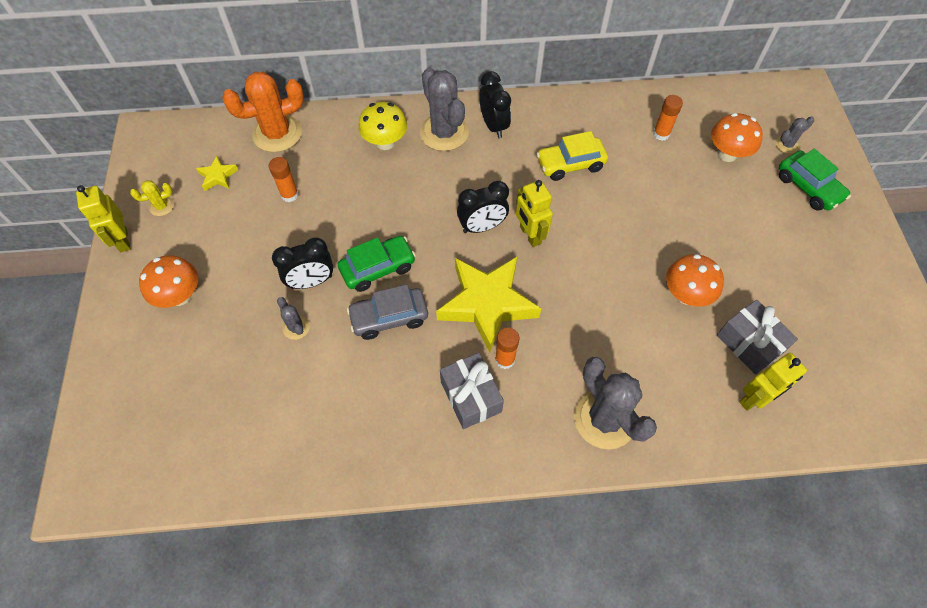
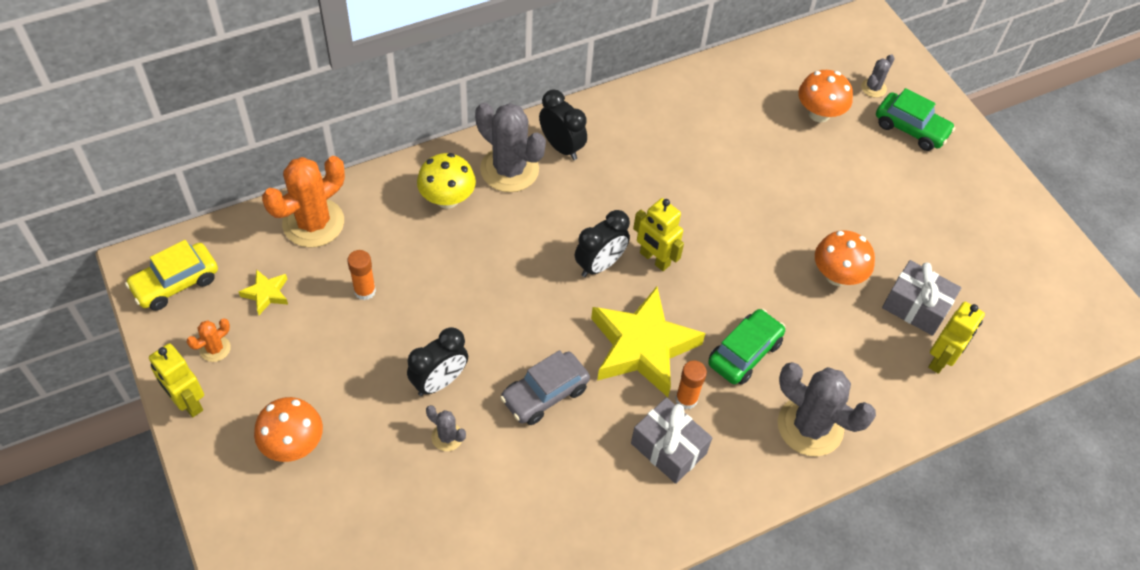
camera: 25 degrees left, 5 degrees down
(161, 206) = (215, 349): yellow cactus -> orange cactus
(378, 268) = (507, 344): green car -> green car (744, 353)
(570, 164) = (663, 169): yellow car -> yellow car (175, 283)
(661, 134) = (744, 109): orange glue stick -> none

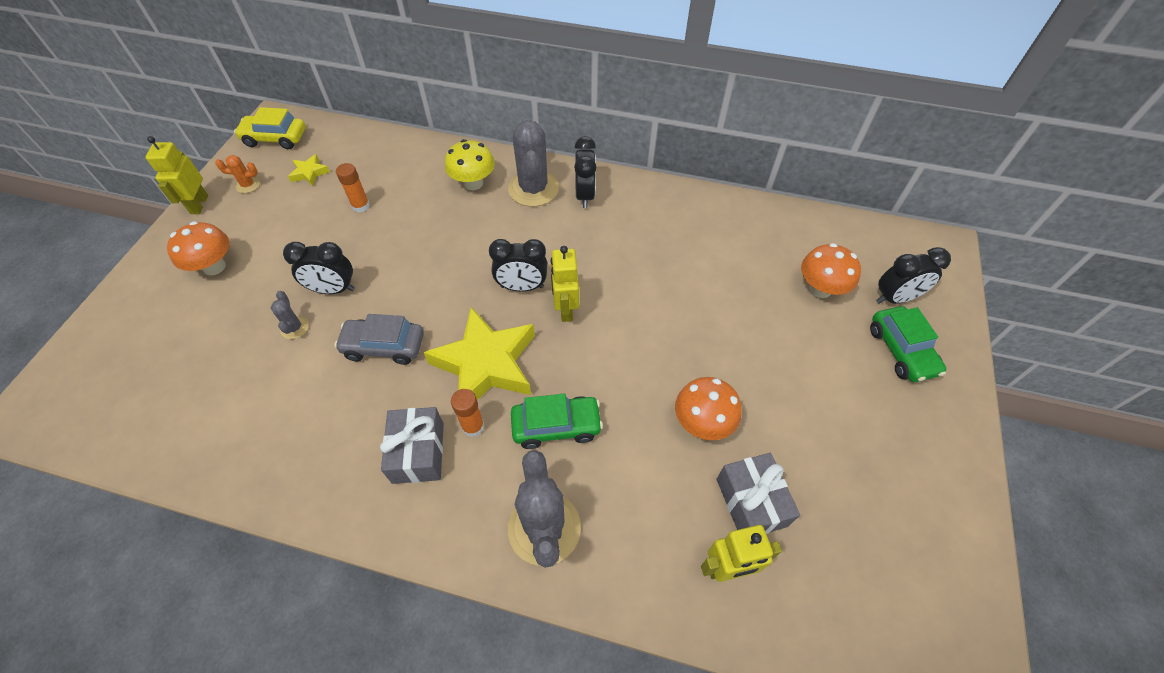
camera: 45 degrees right, 0 degrees up
(313, 223) = (382, 150): orange cactus -> none
(873, 88) = (895, 298): grey cactus -> black clock

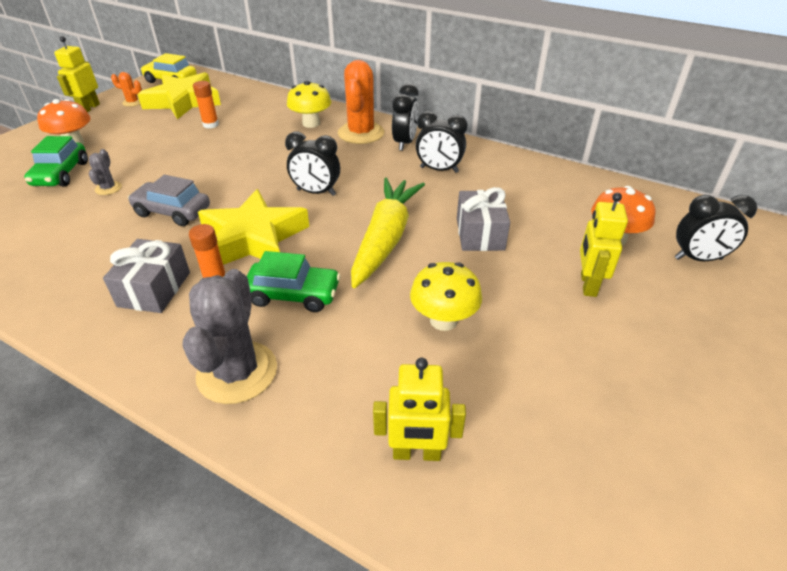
camera: 15 degrees right, 15 degrees down
(309, 173) = (183, 101): yellow star -> yellow star, size x2.31
(333, 289) = (155, 170): black clock -> black clock (439, 170)
(533, 189) = (361, 133): grey cactus -> orange cactus
(565, 309) = (348, 213): yellow robot -> yellow robot (587, 284)
(615, 336) = (385, 239): none -> yellow carrot
(702, 423) = (443, 320): orange mushroom -> yellow mushroom
(751, 502) = (469, 398): grey gift -> grey gift (480, 234)
(901, 351) = (693, 302): green car -> green car (61, 174)

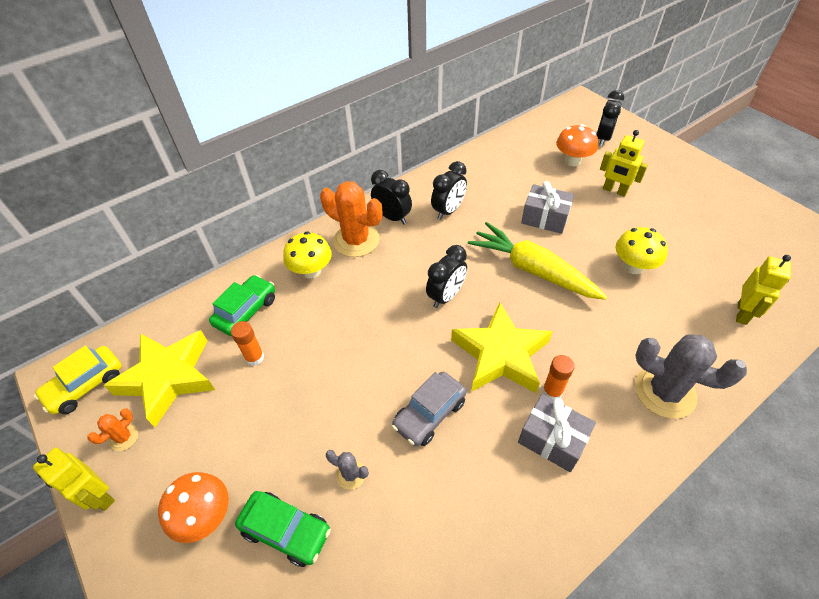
camera: 65 degrees left, 10 degrees up
(293, 295) = (586, 341): green car -> green car (246, 311)

